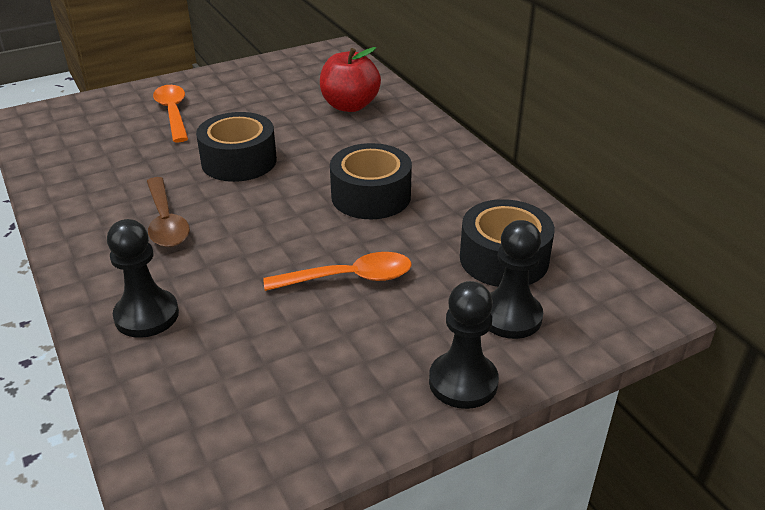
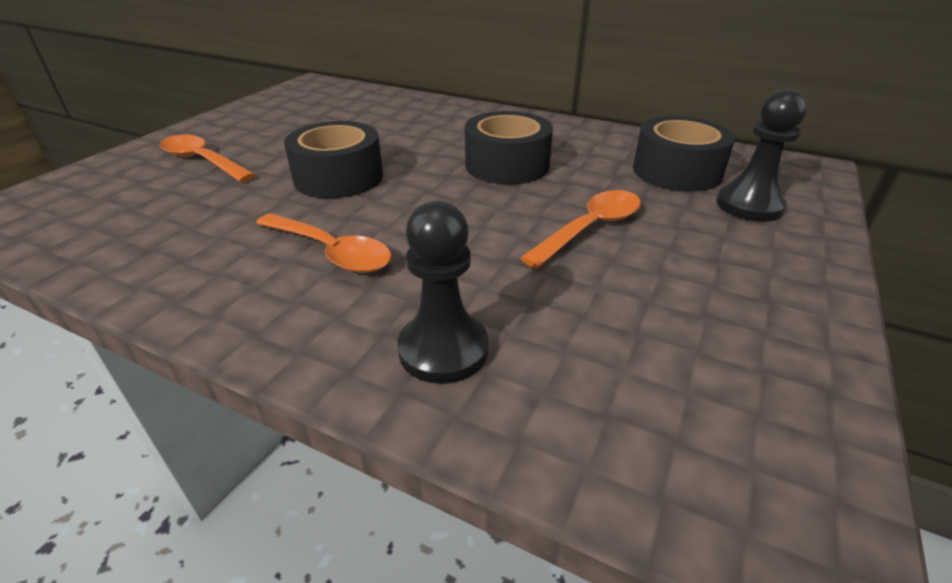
camera: 35 degrees left, 0 degrees up
(166, 221) = (331, 252): brown spoon -> orange spoon
(350, 106) = (386, 113): red apple -> none
(463, 382) = (805, 264): black pawn -> none

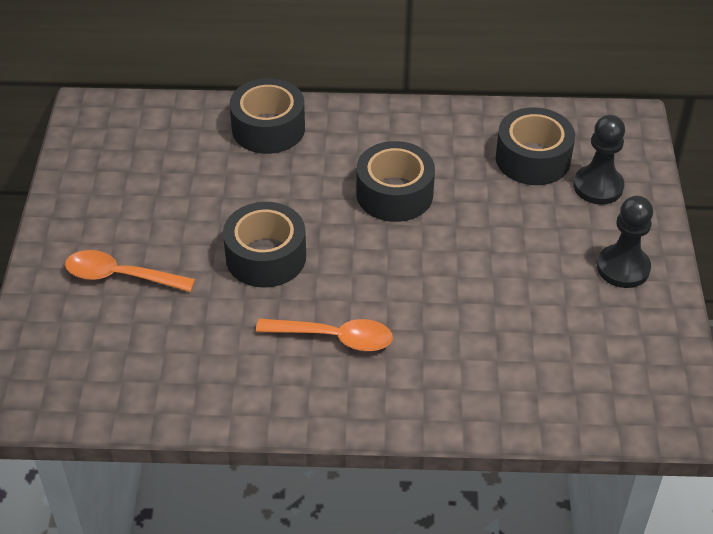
camera: 25 degrees left, 10 degrees up
(432, 111) = (268, 128): none -> black tape
(443, 350) = (467, 386): black pawn -> black pawn (623, 268)
(590, 228) = (499, 250): orange spoon -> none

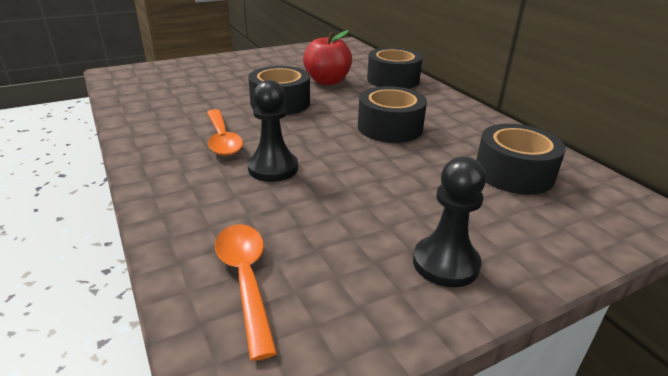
camera: 60 degrees right, 15 degrees down
(120, 276) = (227, 73): orange spoon -> orange spoon (245, 279)
(228, 188) = (327, 81): none -> red apple
(598, 186) = (535, 217): black pawn -> black pawn (273, 168)

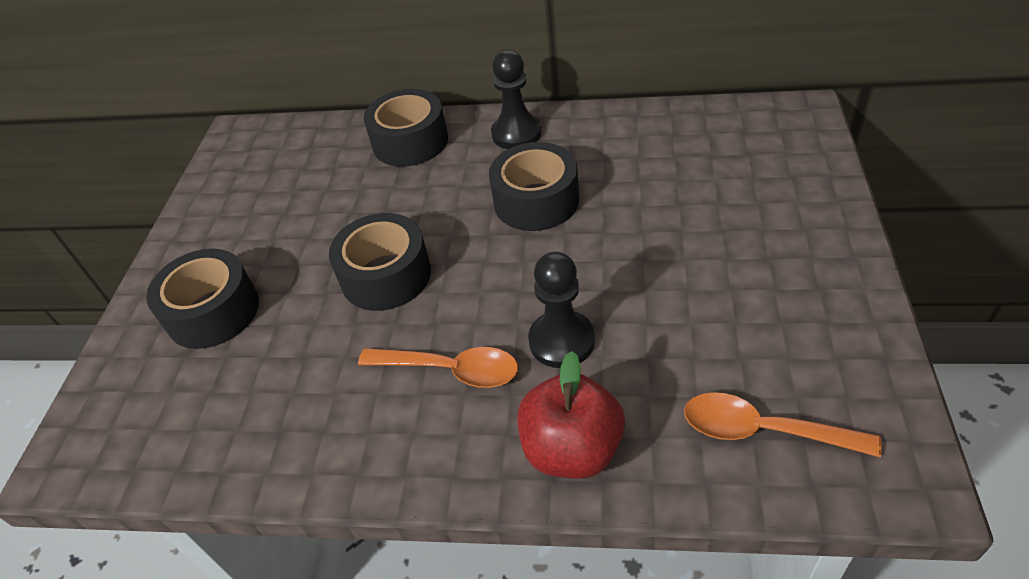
camera: 50 degrees left, 15 degrees up
(327, 81) = (358, 204): red apple -> red apple (572, 449)
(445, 263) = (805, 274): black pawn -> black pawn (516, 134)
(514, 173) = (692, 157): black tape -> black tape (213, 312)

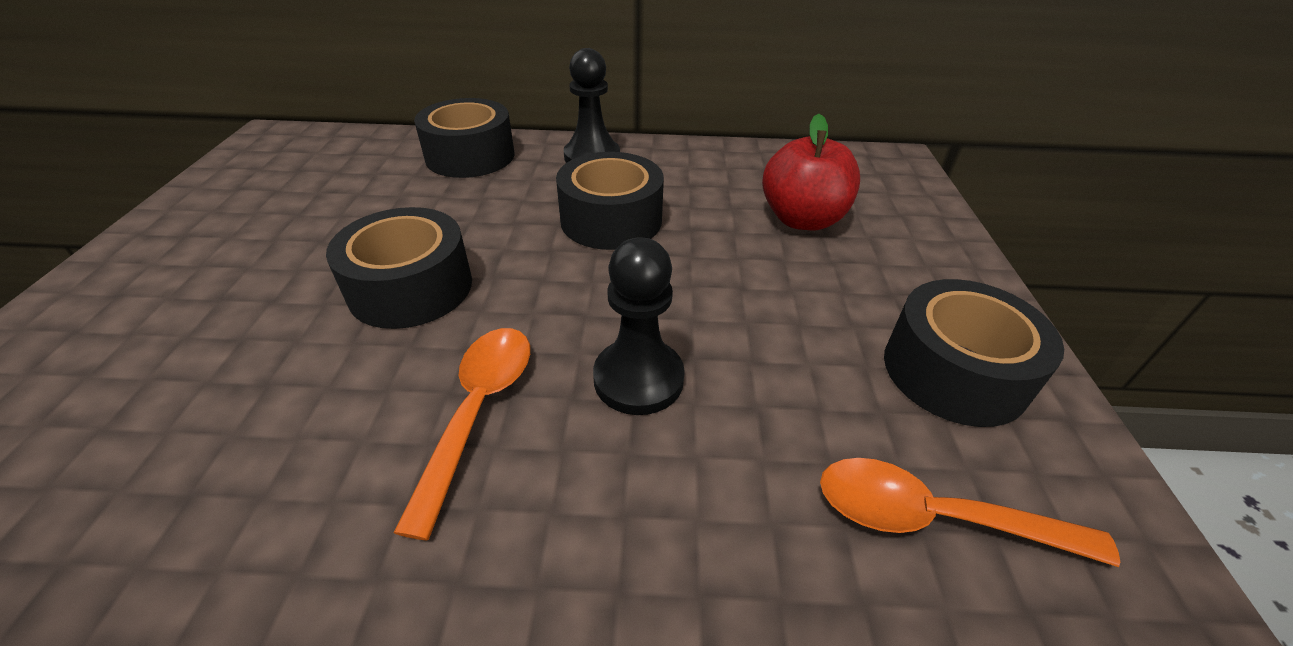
camera: 10 degrees left, 5 degrees down
(213, 312) = (156, 318): black tape -> black tape (954, 371)
(450, 370) = (478, 411): orange spoon -> orange spoon turned 90 degrees counterclockwise
(572, 449) = (652, 540): red apple -> red apple (802, 219)

